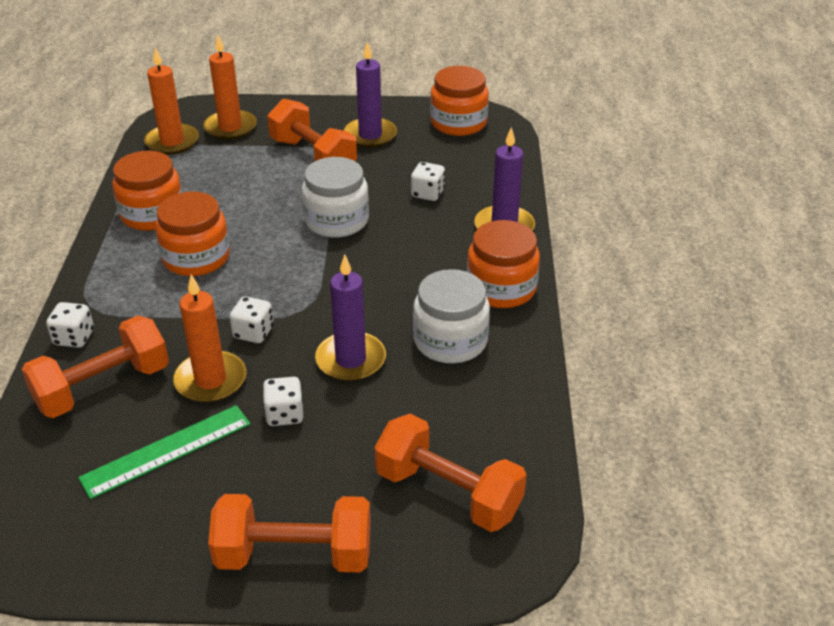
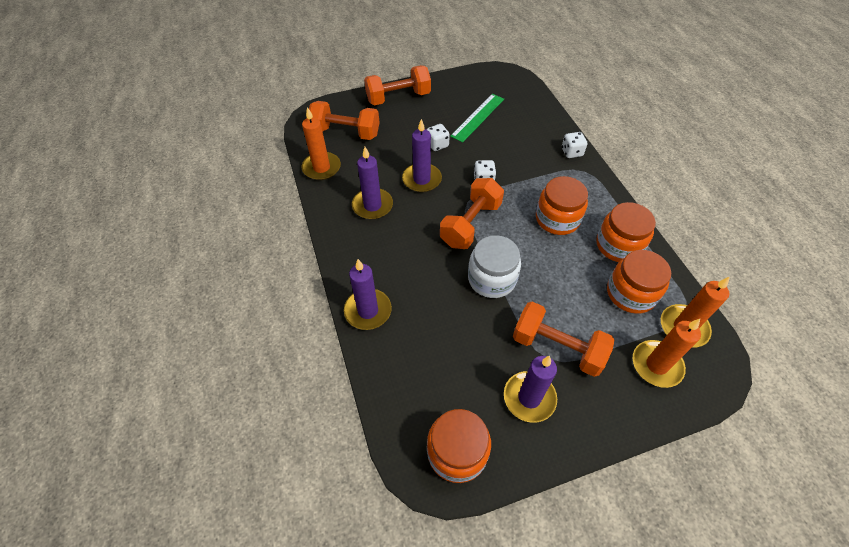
camera: 160 degrees right, 15 degrees up
(103, 387) = (532, 134): orange dumbbell -> orange dumbbell (470, 224)
(210, 380) = (484, 150): orange candle -> orange candle (321, 168)
(427, 193) = (440, 331): white dice -> none
(450, 341) = (372, 206): white jar -> purple candle
(501, 288) = (354, 252): orange jar -> orange jar (631, 293)

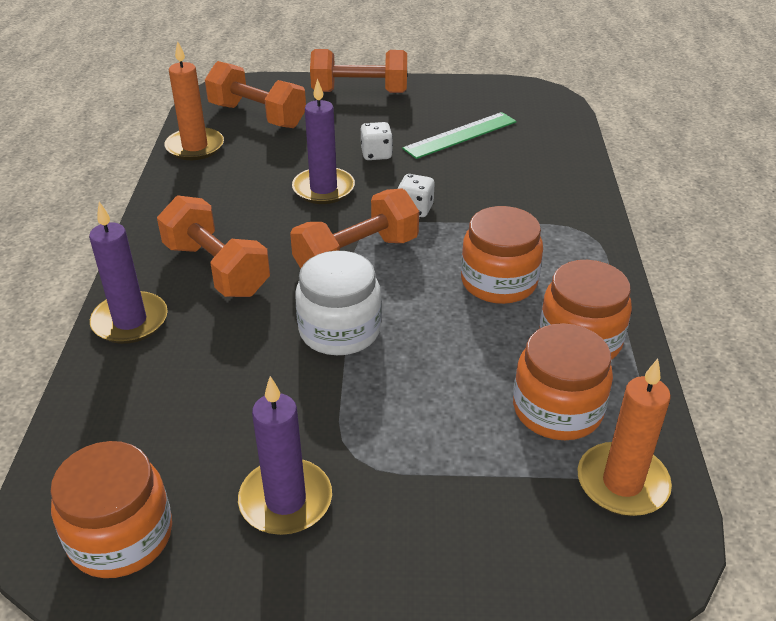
camera: 20 degrees right, 15 degrees down
(372, 206) = (231, 203): purple candle -> none
(557, 347) = (380, 447): orange dumbbell -> orange dumbbell (216, 269)
(571, 152) = (581, 205): white dice -> none
(656, 365) = (536, 522): orange candle -> none

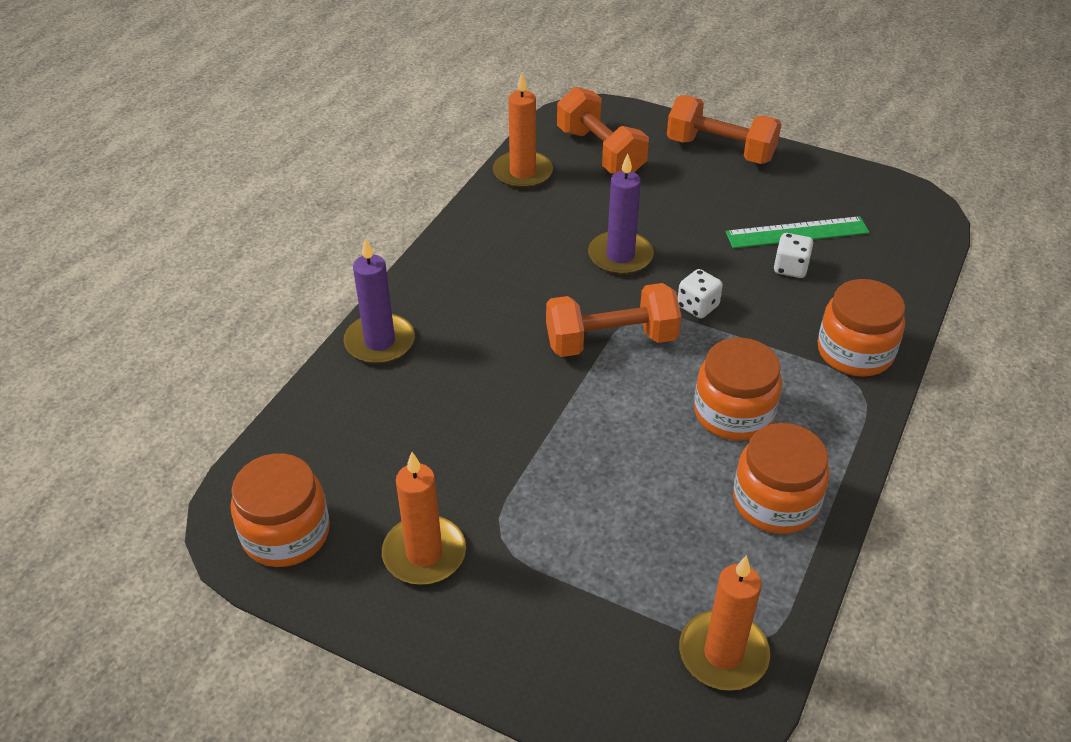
camera: 25 degrees right, 5 degrees up
(216, 269) = (477, 314): orange dumbbell -> none
(285, 500) = (424, 553): purple candle -> orange candle
(340, 330) = (553, 412): white jar -> none
(376, 154) = (695, 231): white dice -> white dice (790, 268)
(557, 409) = (708, 562): orange jar -> orange jar (854, 352)

